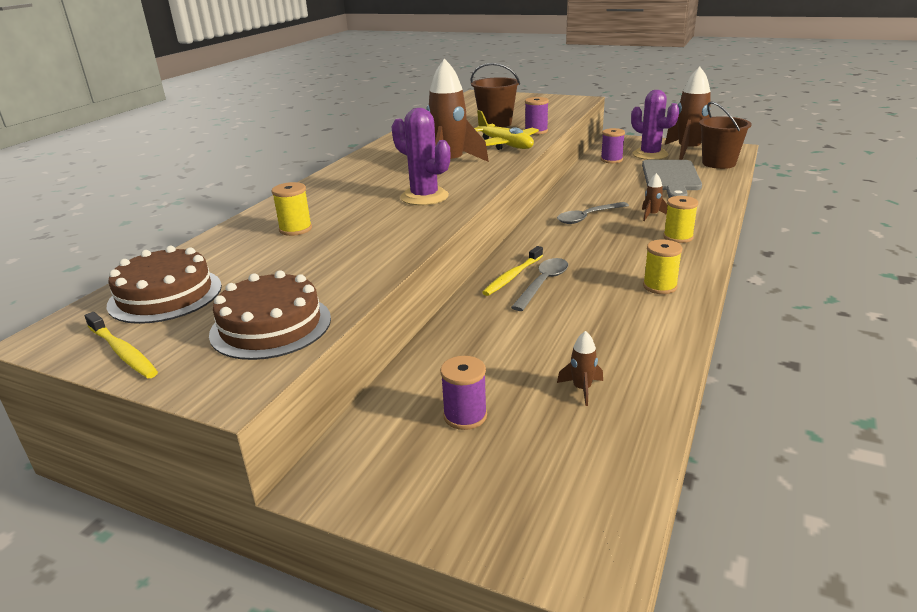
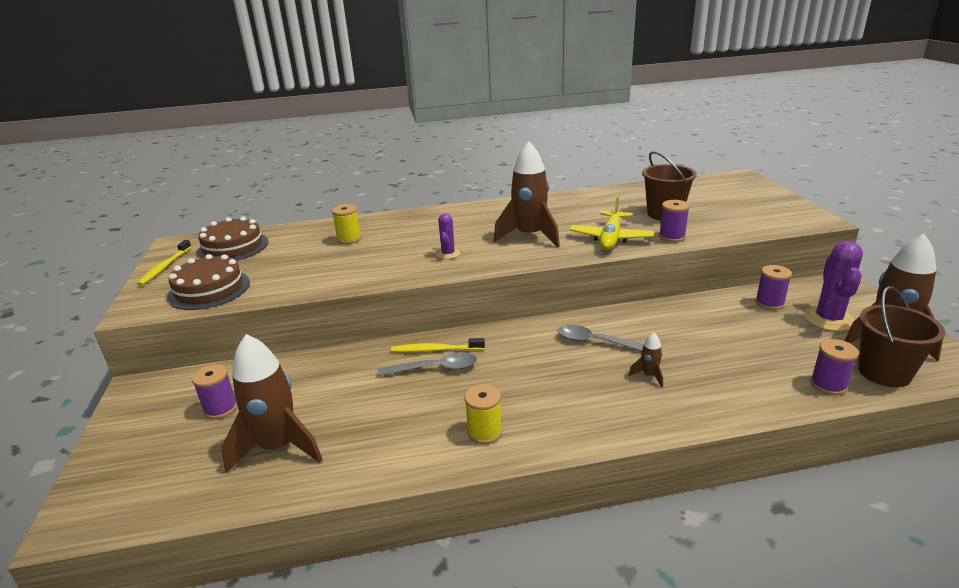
camera: 55 degrees right, 0 degrees up
(424, 197) = (448, 254): purple cactus -> purple cactus, size x0.56
(582, 389) = (278, 447): brown rocket -> brown rocket, size x2.33
(671, 177) = (777, 354): grey cutting board -> none
(678, 237) = (612, 409): yellow spool -> none
(716, 178) = (828, 385): none -> purple spool

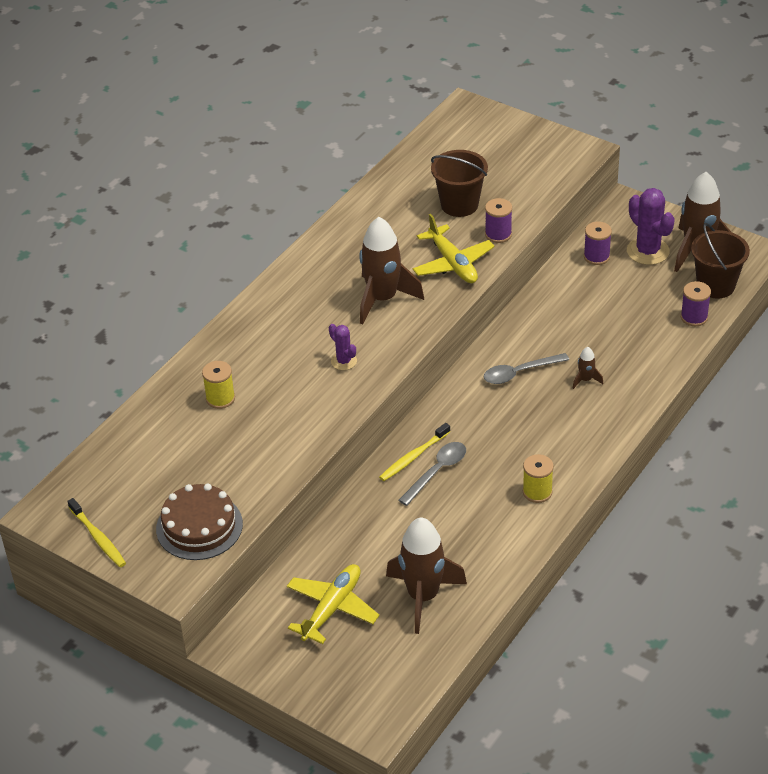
camera: 45 degrees left, 15 degrees up
(221, 408) = (332, 608): purple spool -> yellow plane
(233, 247) = (118, 477): brown cake -> none

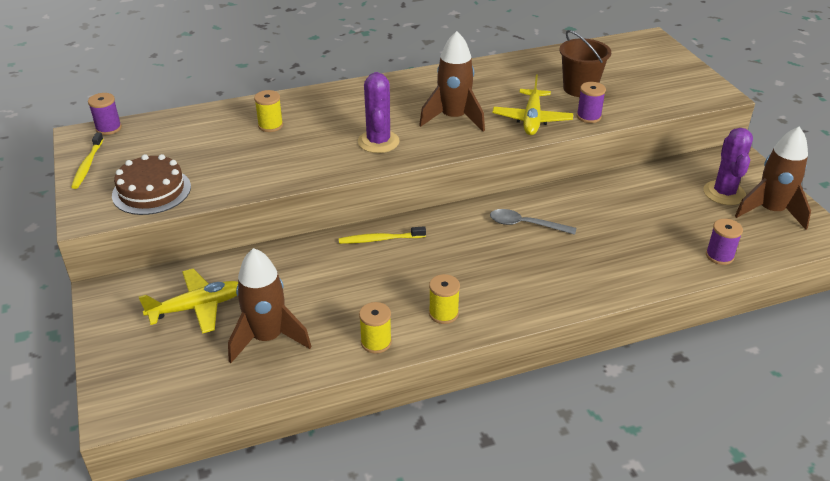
camera: 35 degrees right, 5 degrees down
(344, 361) = (378, 142): purple cactus -> purple cactus, size x1.80
(437, 472) = (384, 258): grey spoon -> none
(511, 547) = (376, 342): none -> yellow spool
(585, 380) = (574, 255): brown rocket -> none
(596, 256) = (675, 178): purple spool -> purple spool (108, 128)
(715, 285) = (764, 242): brown bucket -> none

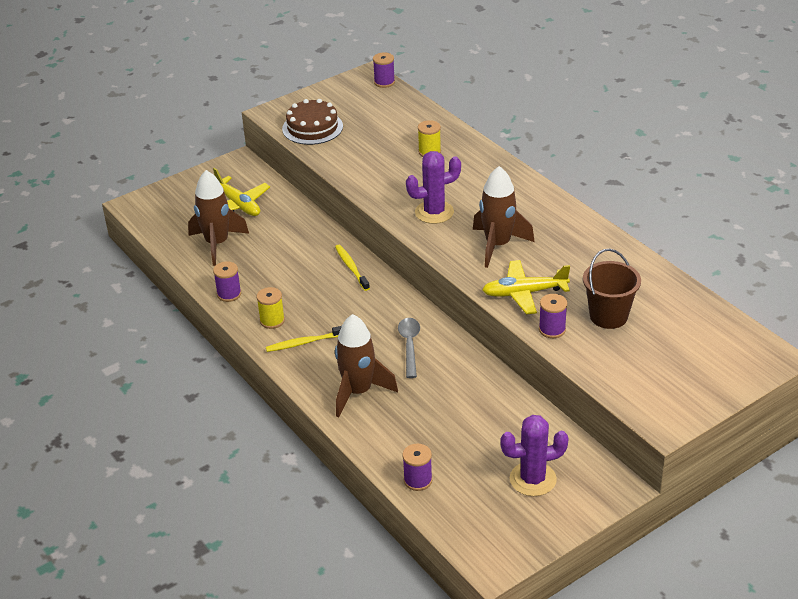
camera: 75 degrees right, 0 degrees up
(87, 165) = (332, 91): yellow toothbrush -> yellow toothbrush (304, 343)
(376, 342) = (229, 294): yellow spool -> purple spool
(770, 211) = (515, 518): brown rocket -> brown rocket (358, 392)

